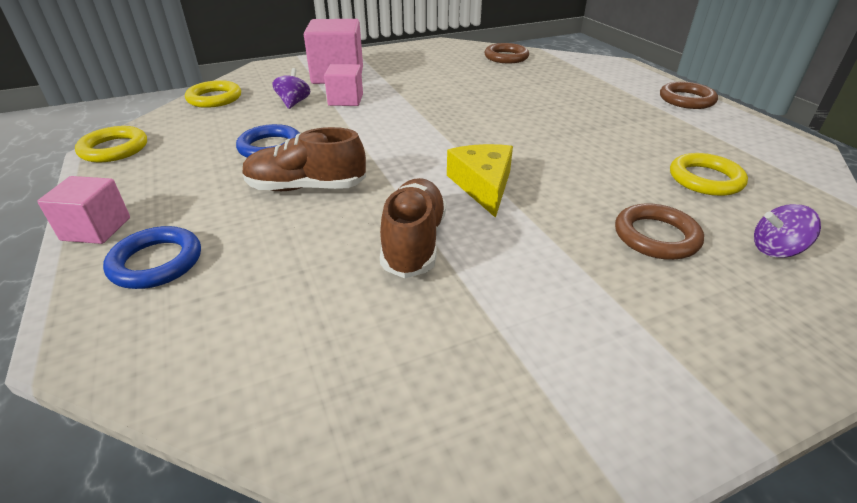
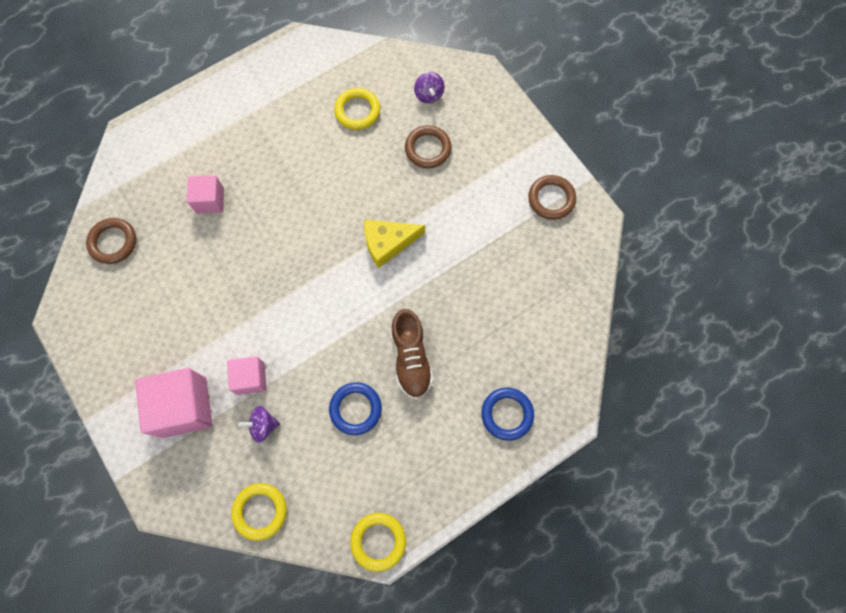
camera: 100 degrees left, 35 degrees up
(96, 229) = (484, 474): pink cube -> pink cube (210, 200)
(414, 242) = (459, 275): brown shoe -> none
(686, 100) = (220, 95): brown ring -> brown ring (551, 199)

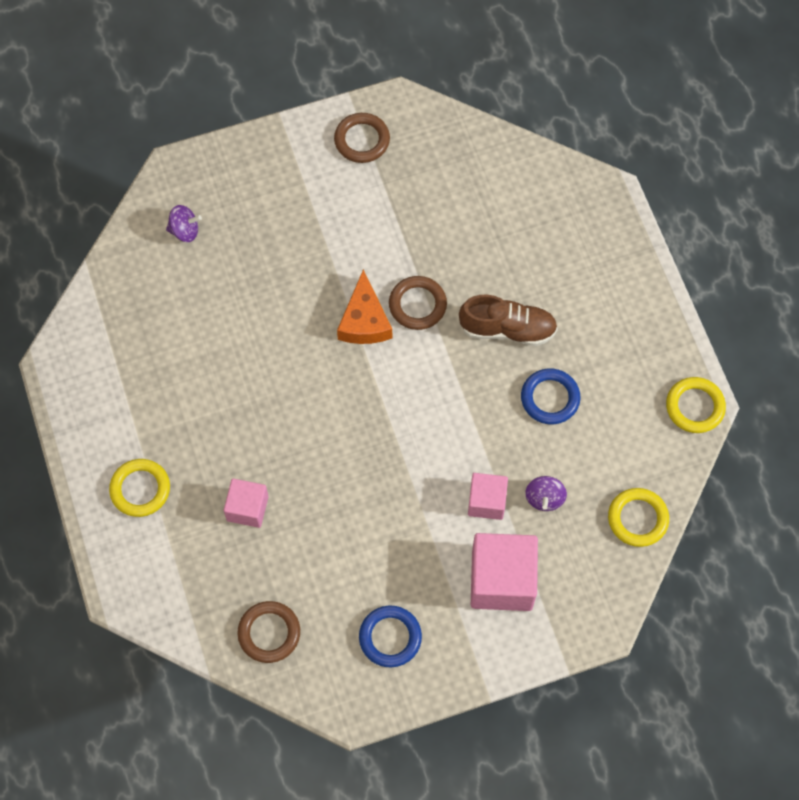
camera: 75 degrees left, 5 degrees down
(357, 111) = (180, 315): yellow ring -> yellow ring (140, 489)
(388, 243) = (364, 321): yellow cheese -> orange cheese
(428, 149) = (257, 250): brown ring -> brown ring (417, 305)
(507, 414) = (593, 251): blue ring -> blue ring (390, 637)

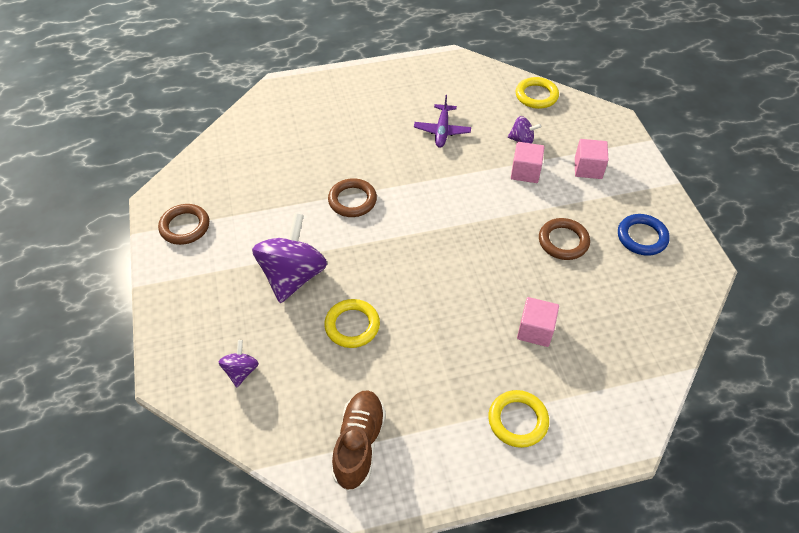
camera: 85 degrees left, 15 degrees down
(269, 633) = (649, 319): brown ring -> brown ring (563, 241)
(303, 258) = (293, 276): none -> purple spinning top
(364, 321) = (361, 236): orange cheese -> none
(502, 580) = (588, 168): pink cube -> pink cube, size x0.58
(507, 329) = (382, 149): brown shoe -> brown shoe (359, 444)
(550, 398) = (442, 131): blue ring -> purple plane
(694, 407) = (453, 62): yellow ring -> yellow ring (352, 325)

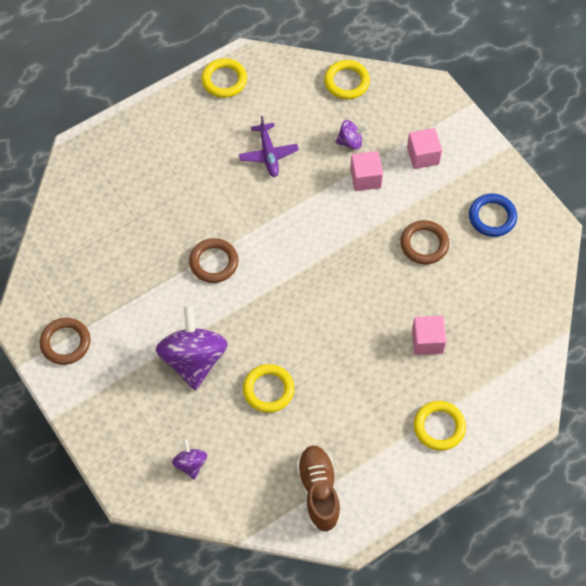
camera: 20 degrees left, 10 degrees up
(427, 69) = (224, 80): none -> yellow ring

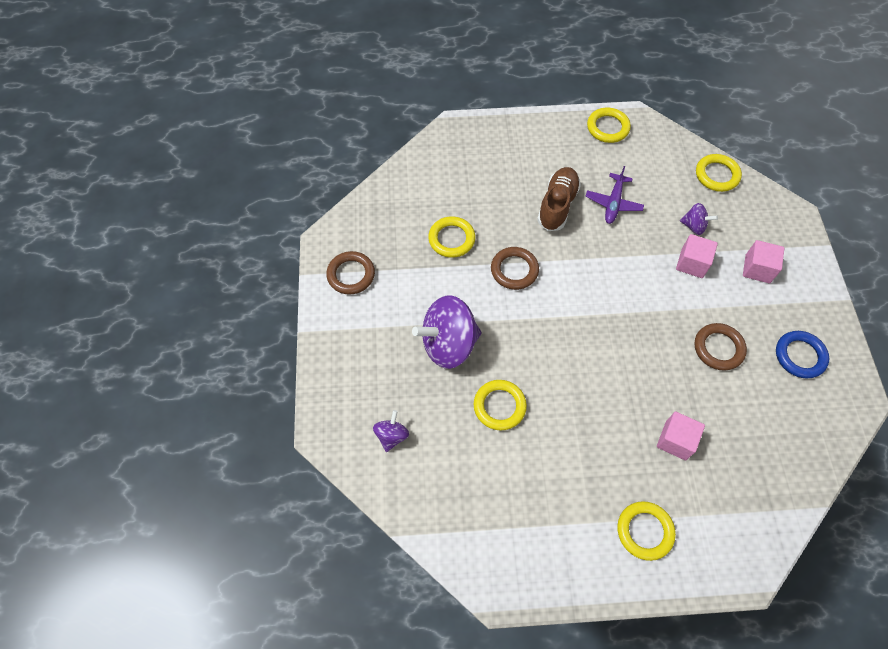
camera: 30 degrees right, 0 degrees up
(139, 262) = (451, 239): none -> yellow ring
(193, 359) = (448, 344): purple spinning top -> purple spinning top turned 135 degrees counterclockwise
(318, 491) = (493, 528): brown shoe -> brown shoe (557, 205)

